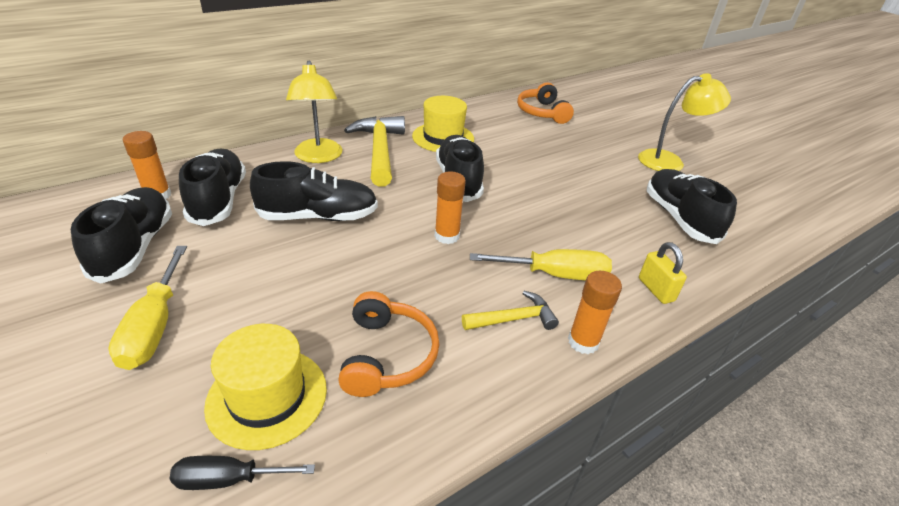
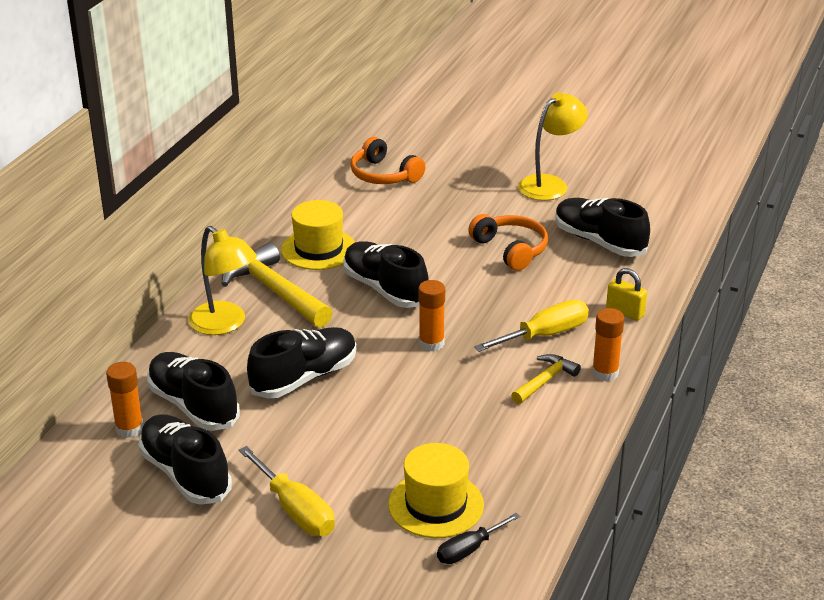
camera: 30 degrees left, 5 degrees down
(387, 355) = (484, 444): orange headphones -> orange headphones (510, 249)

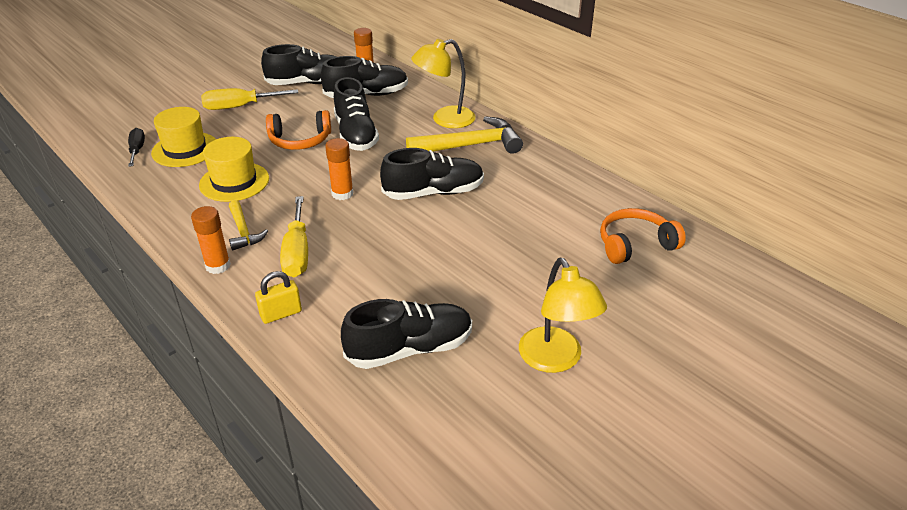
camera: 115 degrees right, 5 degrees up
(318, 249) = (518, 177): yellow hat -> yellow hat (234, 182)
(510, 249) = (441, 280): orange headphones -> orange headphones (300, 140)

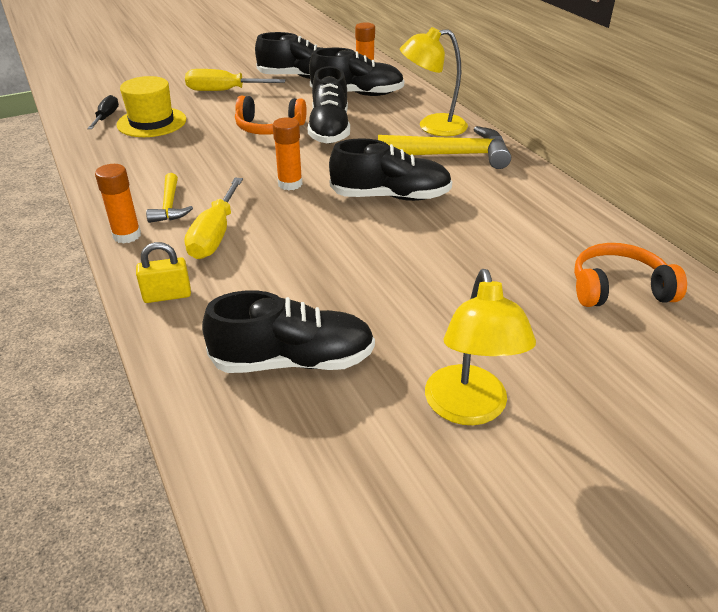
camera: 15 degrees right, 0 degrees up
(234, 182) = (184, 157): yellow hat -> none

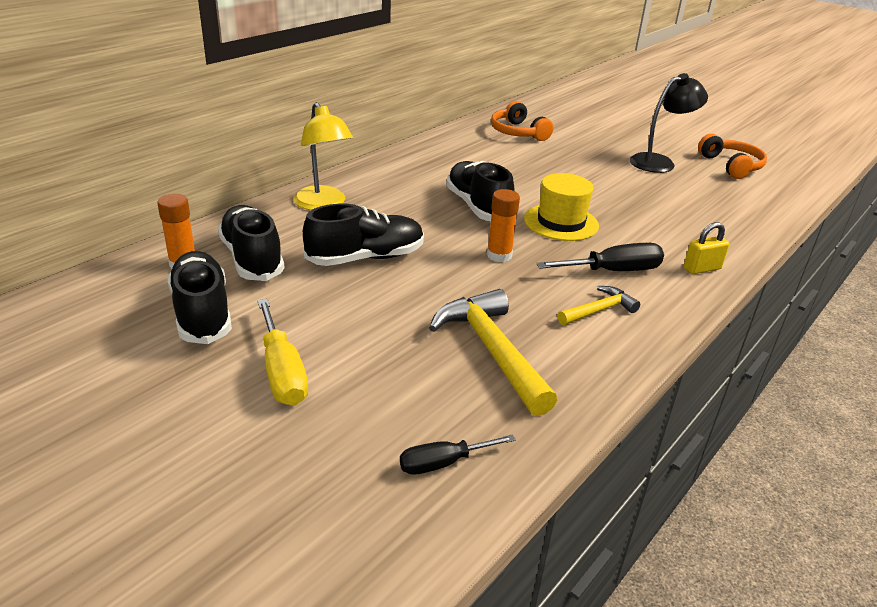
camera: 115 degrees left, 5 degrees down
(127, 235) = (665, 317): orange glue stick -> none
(152, 122) = (430, 403): yellow hat -> yellow hat (561, 222)
(167, 295) = (702, 269): yellow padlock -> yellow padlock turned 75 degrees counterclockwise
(215, 235) = (613, 271): yellow screwdriver -> black screwdriver
(269, 128) = (385, 298): orange headphones -> orange headphones (731, 166)
(293, 361) = (692, 209): black shoe -> none
(451, 155) = (381, 190): yellow hammer -> yellow hammer (492, 351)
(468, 409) = (659, 162): yellow lamp -> black lamp

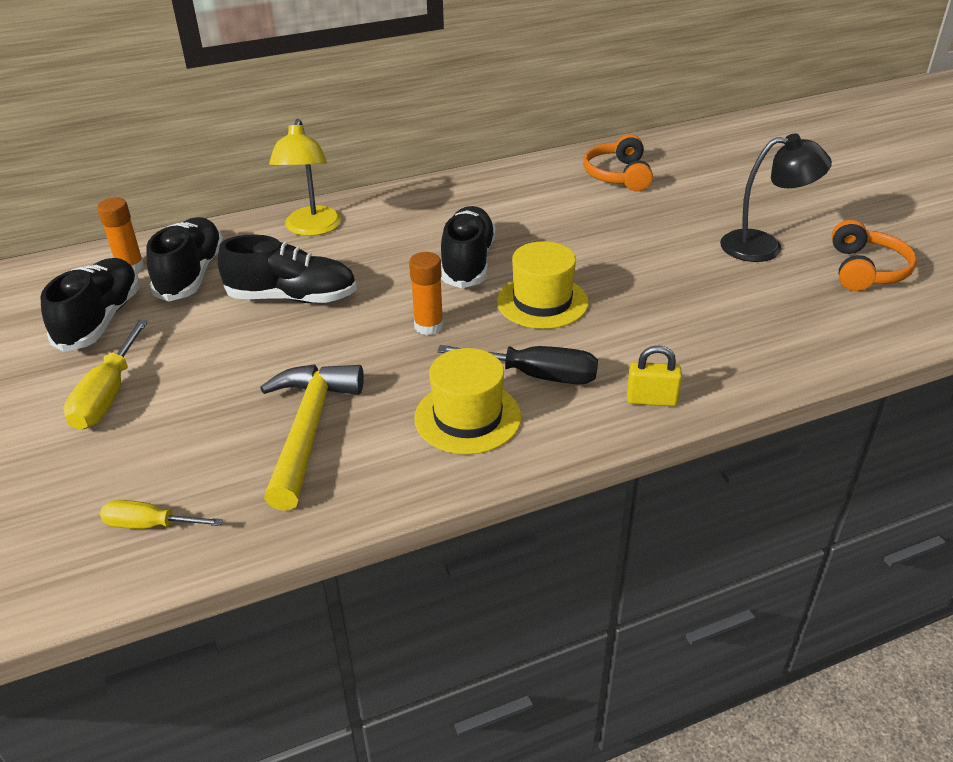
camera: 30 degrees right, 5 degrees up
(443, 463) = (150, 525): black screwdriver -> yellow screwdriver
(599, 310) = (467, 417): yellow hammer -> yellow hat

